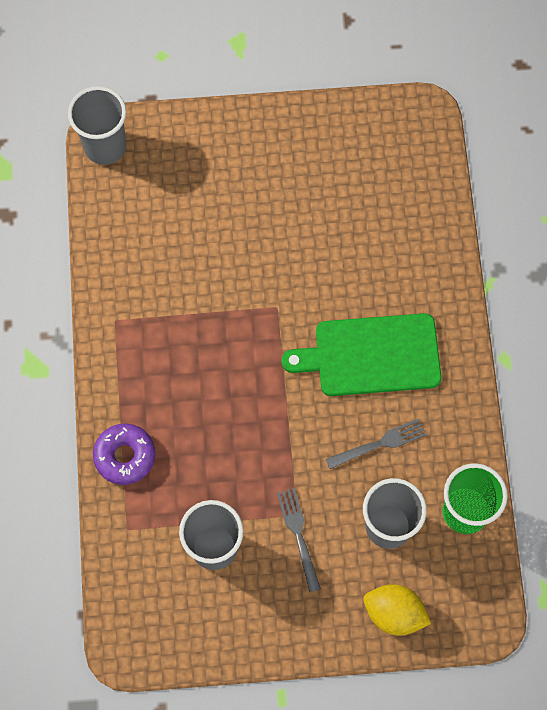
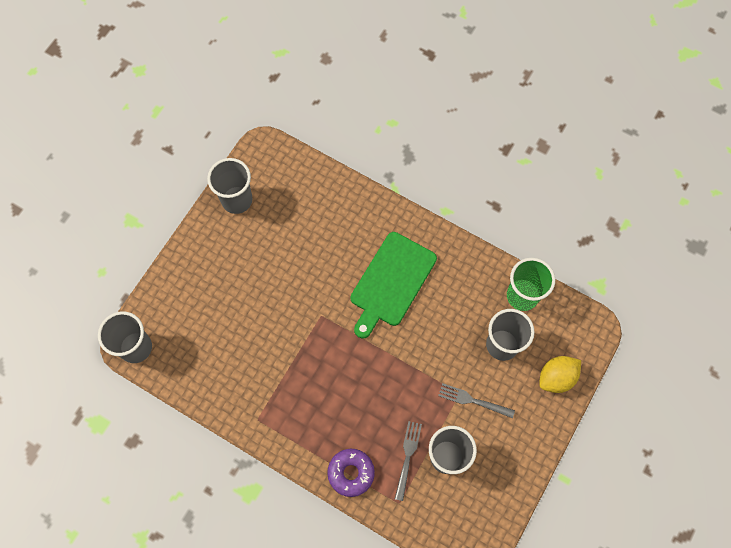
camera: 55 degrees left, 0 degrees up
(342, 129) = (237, 200): none -> grey cup
(379, 444) = (449, 315): grey fork -> grey fork (407, 457)

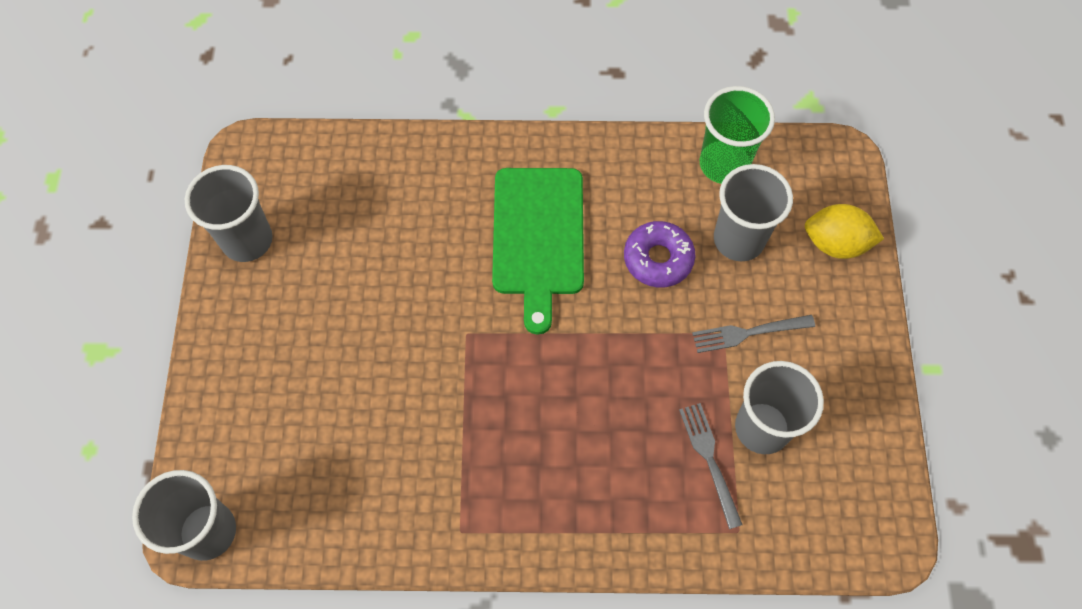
camera: 30 degrees left, 5 degrees down
(351, 473) = (644, 529): purple donut -> purple donut (658, 259)
(556, 377) = (835, 243): yellow lemon -> yellow lemon turned 75 degrees clockwise

